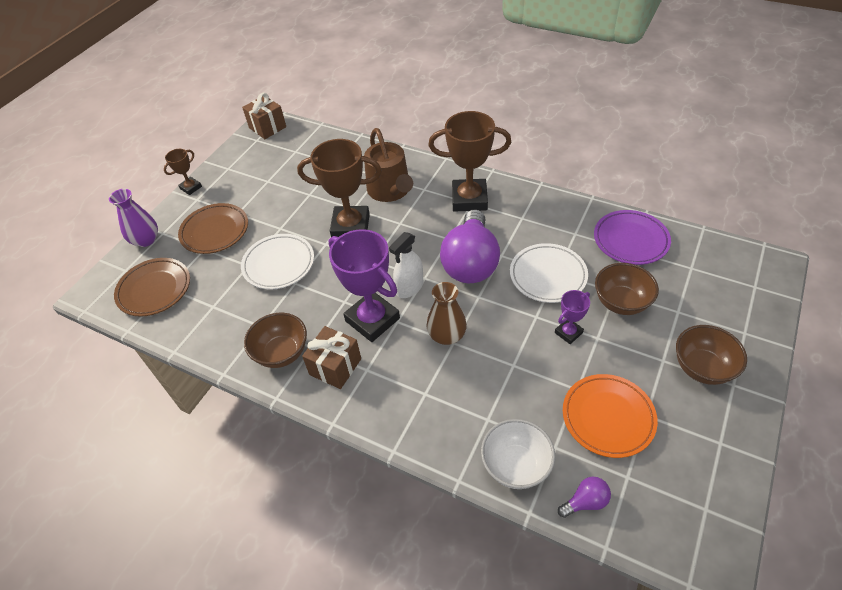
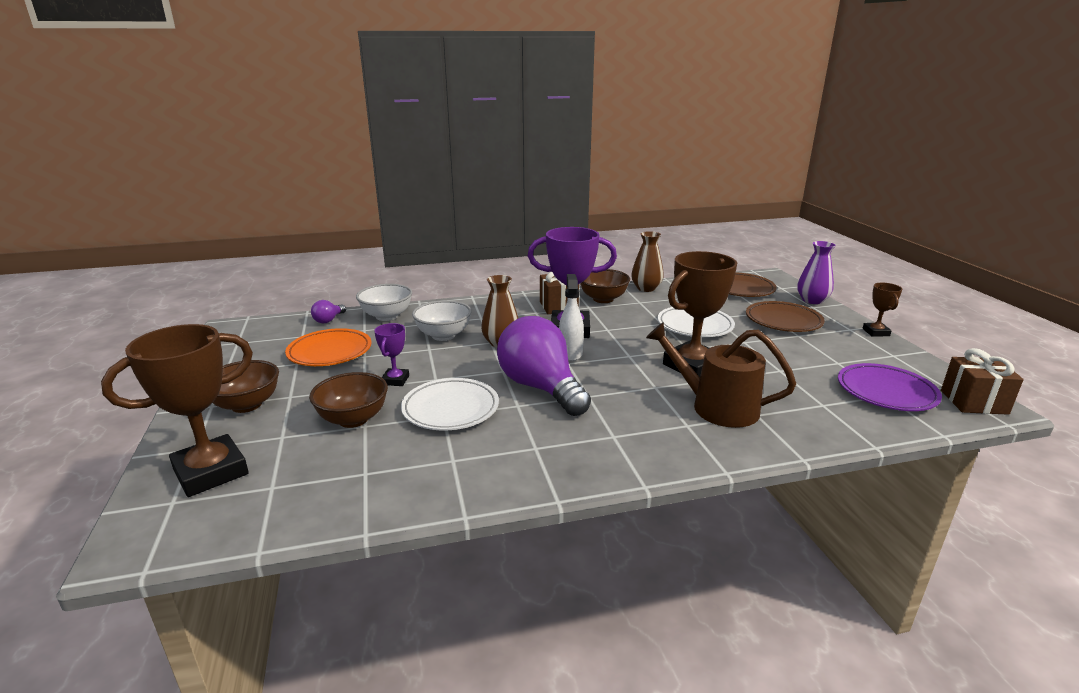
camera: 135 degrees right, 25 degrees down
(218, 346) = (646, 288): none -> brown vase
(469, 199) = (622, 438): brown trophy -> brown trophy (211, 472)
(485, 381) = (443, 335): none -> white bowl
(630, 240) = (372, 484): purple plate -> purple plate (886, 392)

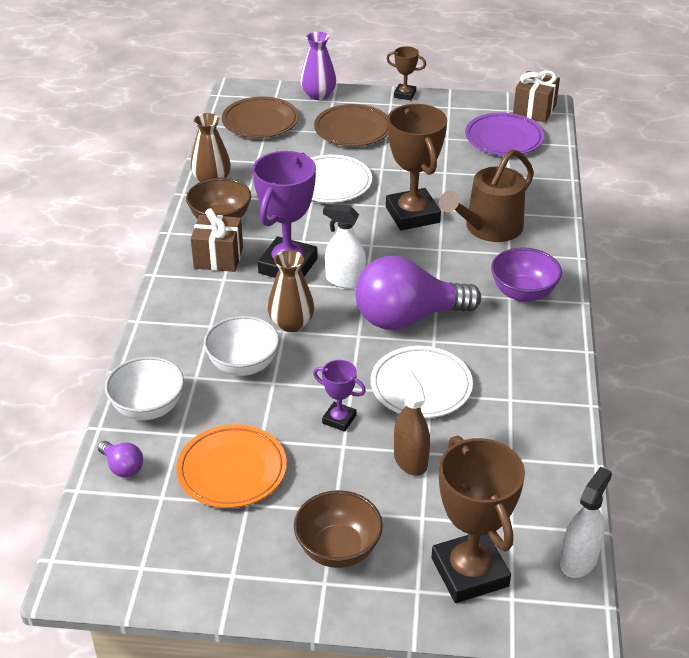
camera: 70 degrees left, 15 degrees up
(216, 540) = (578, 560): none -> white spray bottle
(353, 419) = (410, 460): brown bowl -> brown spray bottle
(627, 443) = (523, 293): none -> purple bowl

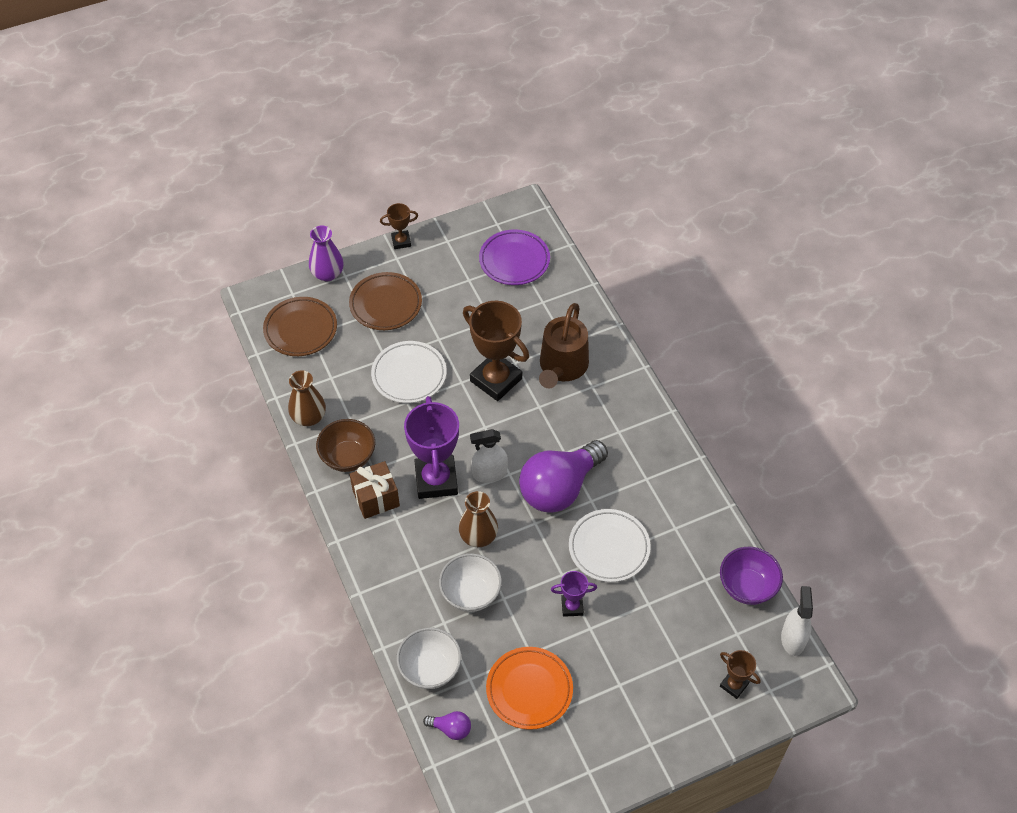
camera: 30 degrees left, 15 degrees up
(338, 549) = (642, 713): brown bowl -> none
(410, 460) = (642, 616): brown spray bottle -> none
(470, 572) = (734, 685): brown trophy -> brown trophy, size x0.49
(523, 293) = (626, 422): purple bowl -> purple bowl (747, 586)
(534, 110) = (518, 215): brown gift -> none

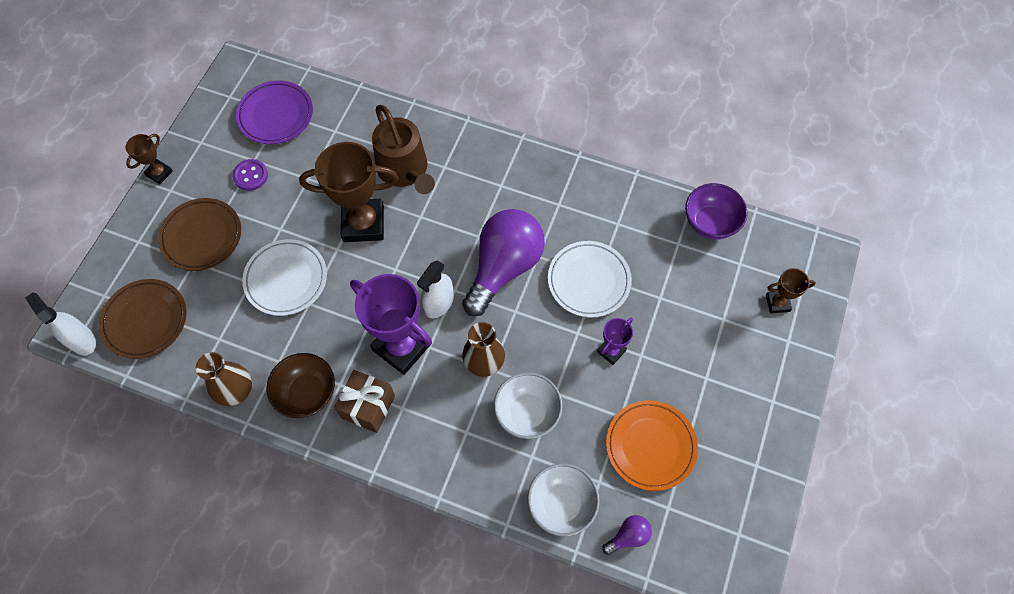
camera: 45 degrees left, 10 degrees up
(327, 274) = (119, 252): purple vase -> none
(456, 288) = (250, 176): none -> purple button
(559, 488) = (504, 267): purple light bulb -> purple light bulb turned 150 degrees counterclockwise
(793, 639) = (777, 233): white spray bottle -> white spray bottle (82, 340)

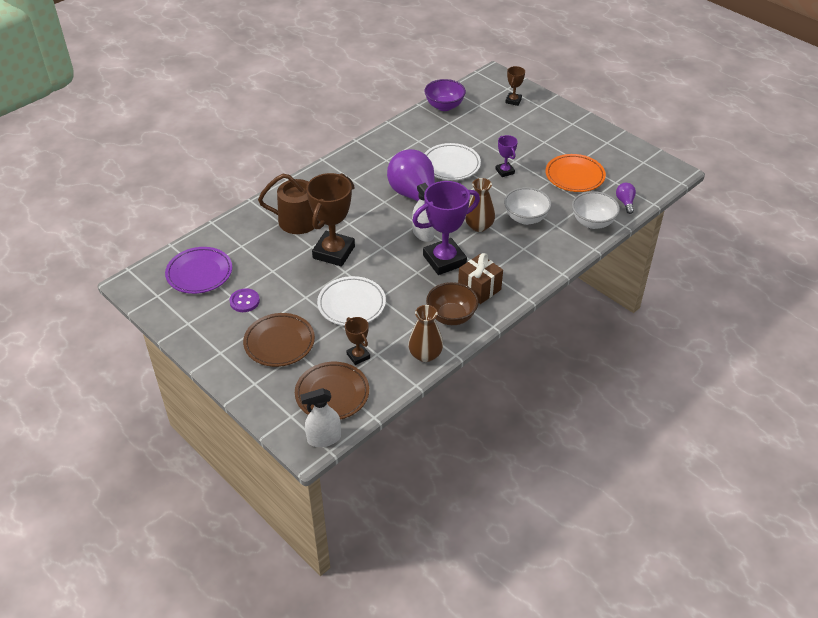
camera: 65 degrees left, 20 degrees down
(159, 173) = (198, 355): brown trophy -> brown trophy (358, 356)

